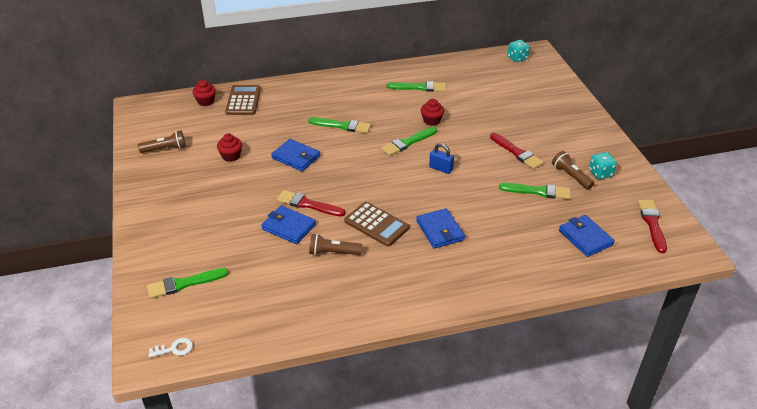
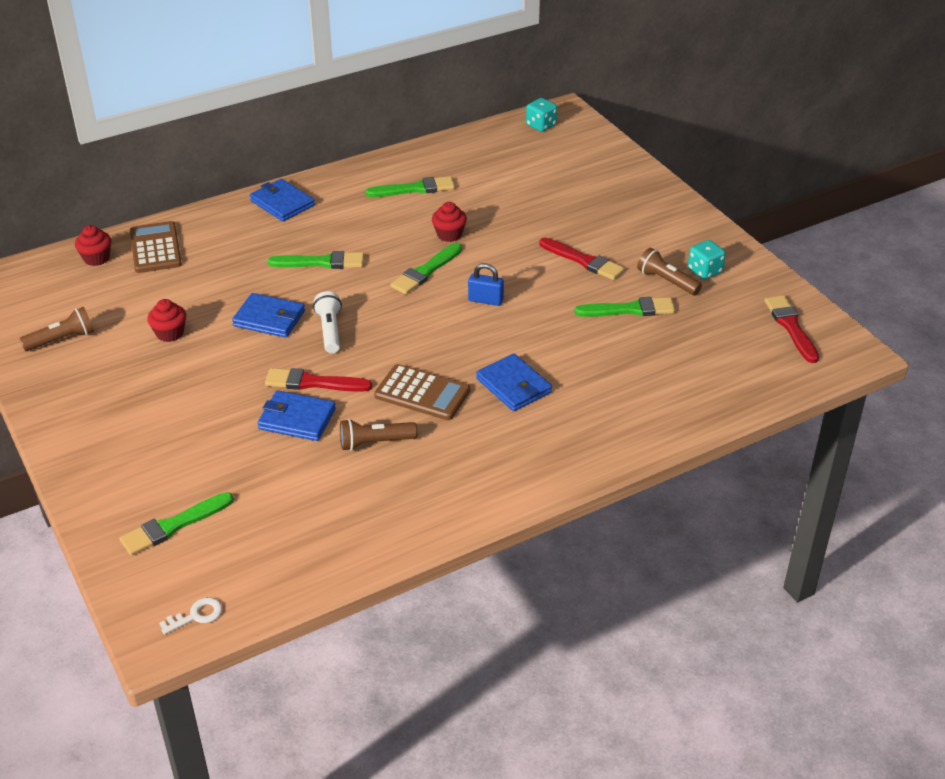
camera: 15 degrees left, 0 degrees up
(331, 171) = (330, 331): none -> white flashlight
(585, 238) = (711, 360): blue wallet -> blue wallet (282, 203)

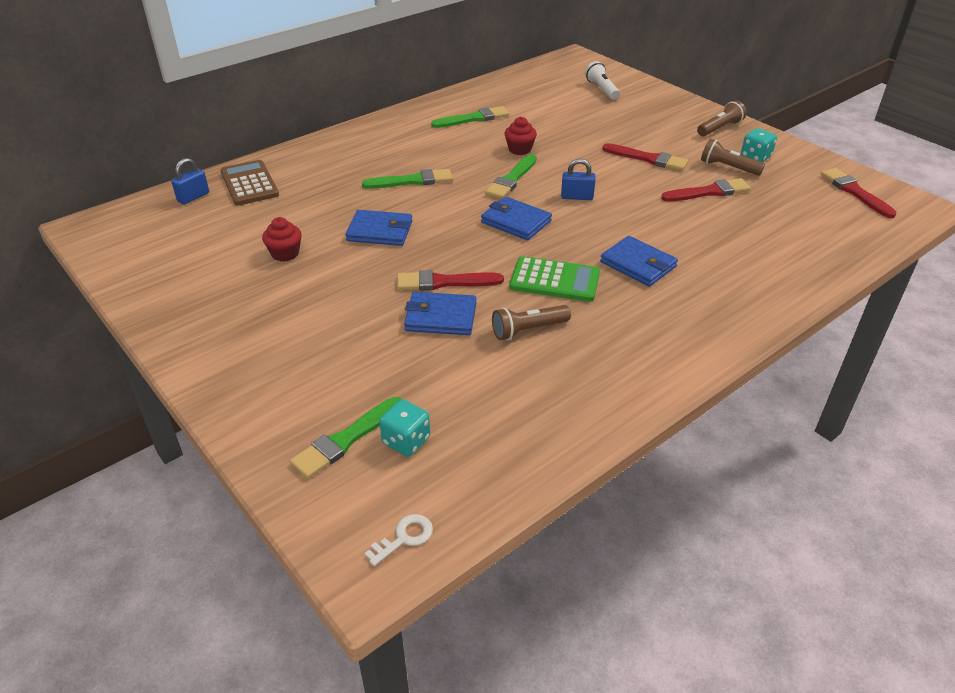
camera: 10 degrees left, 0 degrees up
(62, 339) = (175, 270): brown flashlight -> brown flashlight (720, 128)
(96, 258) = (193, 197): red cupcake -> blue padlock
(282, 203) = (358, 139): blue wallet -> blue wallet (516, 222)
(330, 331) = (442, 236): white flashlight -> white flashlight (602, 89)
(422, 393) = (554, 280): brown calculator -> green calculator
(541, 125) = (560, 66): turquoise dice -> turquoise dice (406, 441)
(630, 309) = (709, 192): green brush -> red brush

